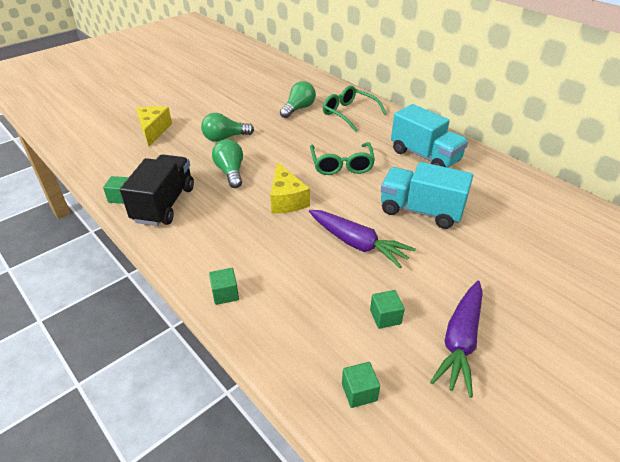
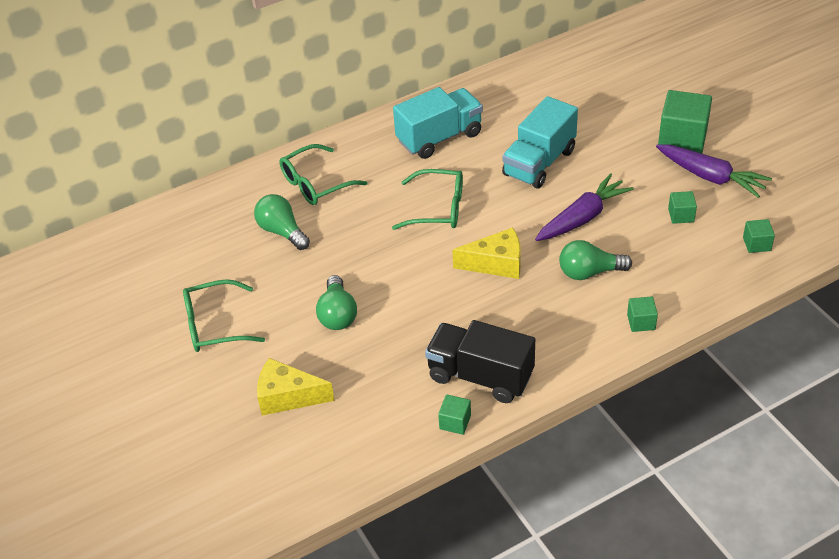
camera: 75 degrees left, 5 degrees up
(213, 100) = (214, 325): none -> green glasses
(230, 172) = (425, 311): green light bulb -> green light bulb (589, 272)
(513, 312) = (682, 139): none -> green cube

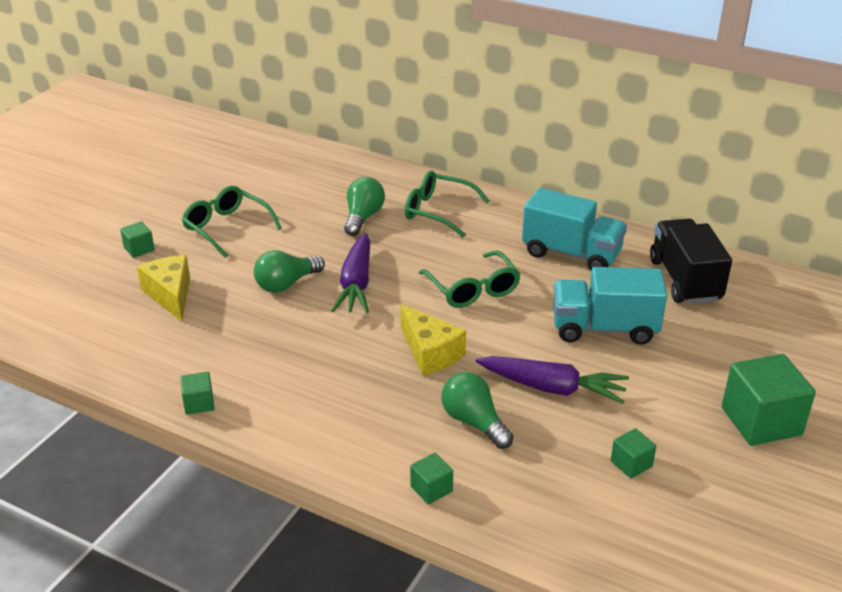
camera: 55 degrees right, 10 degrees down
(480, 376) = (269, 398): black truck -> black truck (684, 280)
(710, 177) = (722, 467): purple carrot -> purple carrot (356, 284)
(756, 244) = (647, 549): green cube -> green cube (139, 249)

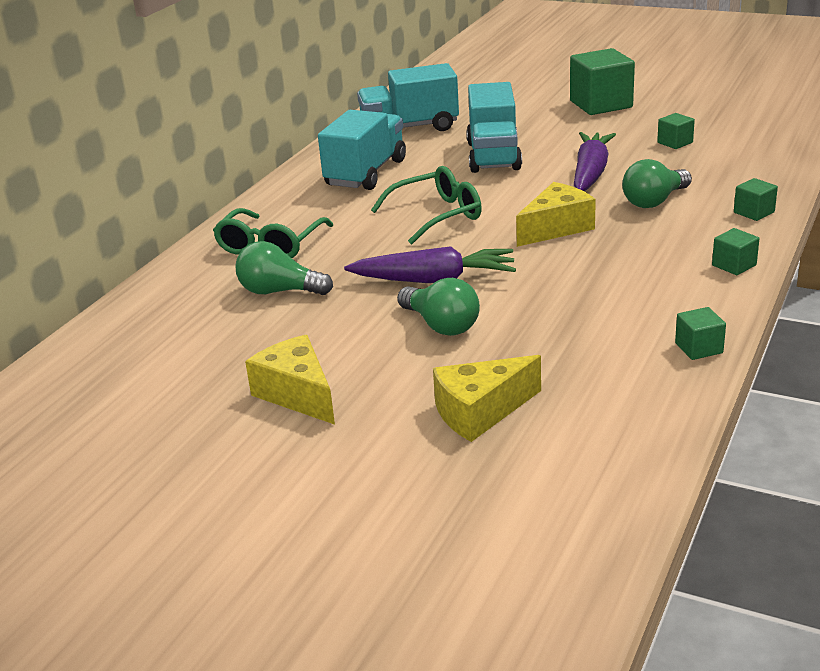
camera: 90 degrees left, 5 degrees down
(139, 249) = (357, 468): green cube -> green cube (734, 265)
(227, 228) = (297, 394): green glasses -> yellow cheese
(684, 280) = (409, 128): black truck -> turquoise truck

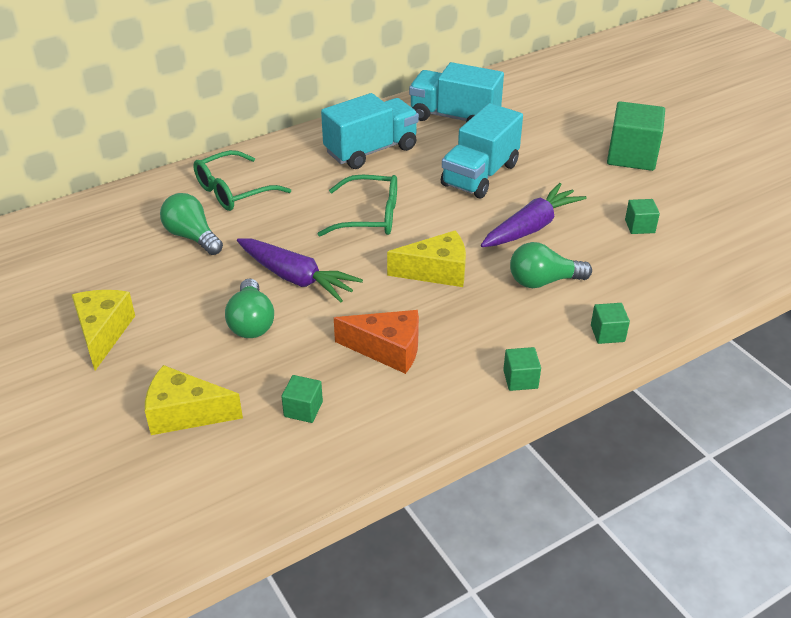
camera: 30 degrees right, 10 degrees up
(596, 292) = (387, 349): none -> orange cheese
(698, 348) = (391, 444): green cube -> green cube (303, 409)

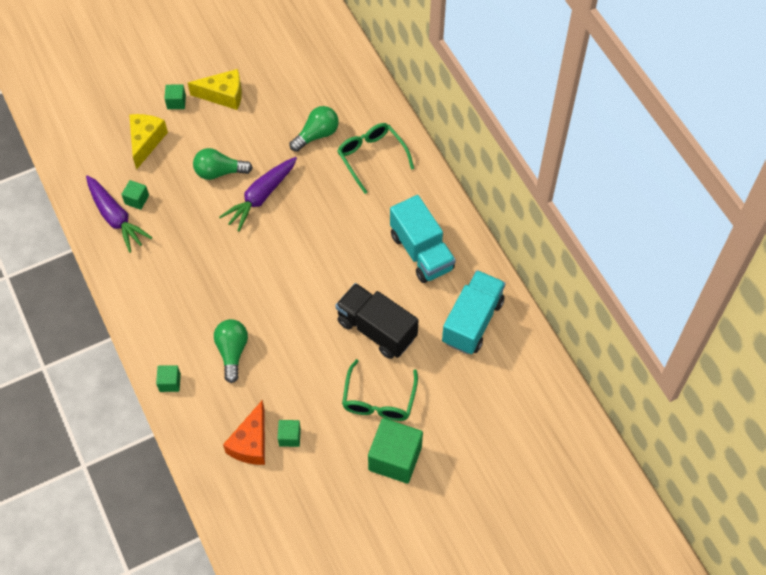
camera: 95 degrees right, 20 degrees up
(370, 216) = (327, 245): green glasses -> green glasses (379, 400)
(387, 349) = (179, 247): orange cheese -> orange cheese (251, 443)
(436, 271) = (254, 283): yellow cheese -> none
(480, 175) = (376, 329): turquoise truck -> black truck
(520, 379) = (137, 320): green cube -> green cube (176, 102)
(531, 227) = (299, 356): purple carrot -> purple carrot (116, 218)

